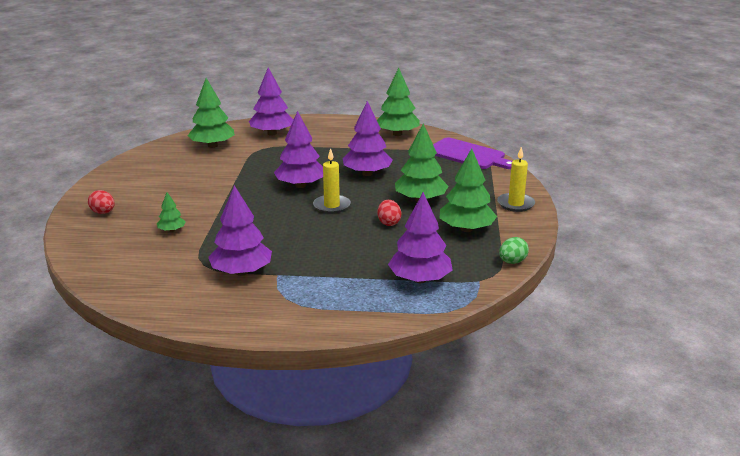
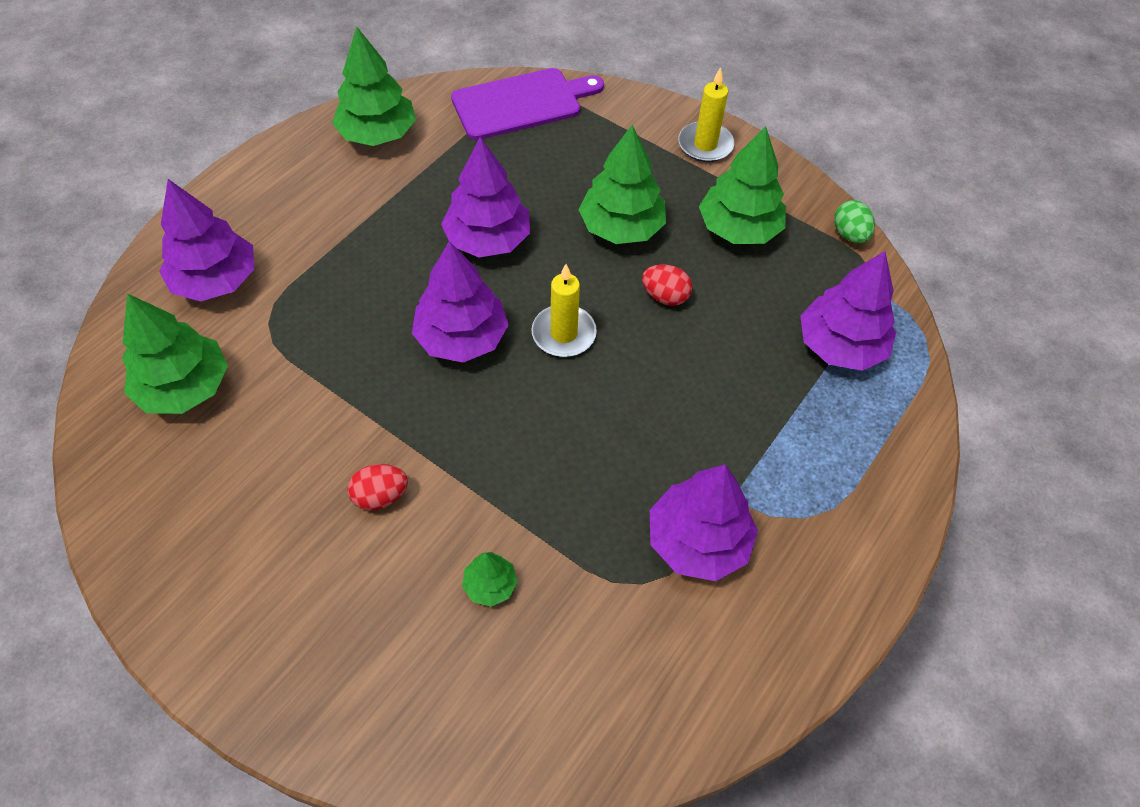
camera: 60 degrees left, 30 degrees up
(103, 212) = (333, 674): red egg -> red egg (380, 496)

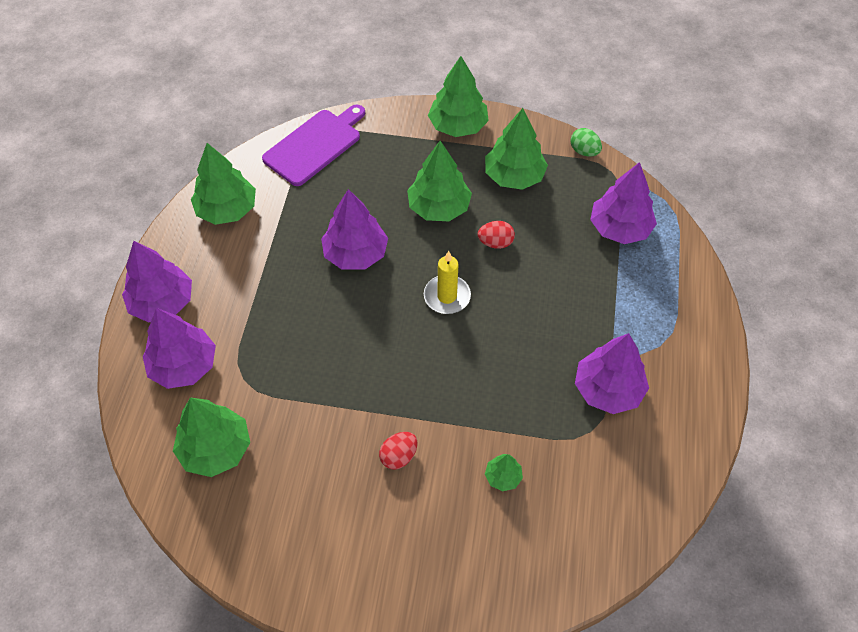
camera: 25 degrees left, 0 degrees up
(461, 338) = (382, 329): purple tree -> purple tree (162, 302)
(705, 145) = (458, 126): yellow candle -> green tree

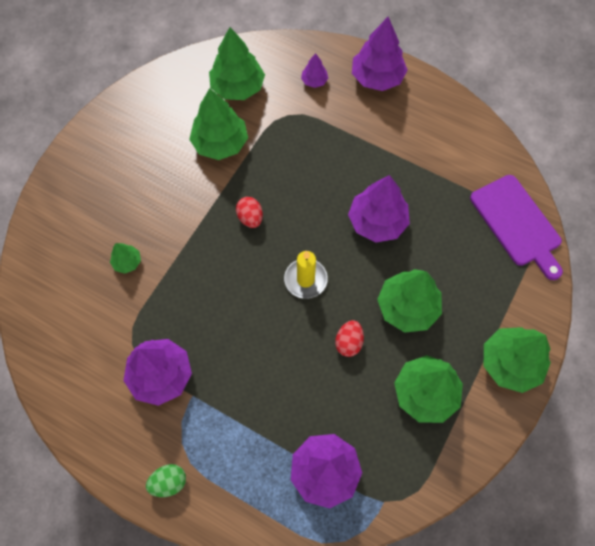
camera: 110 degrees right, 10 degrees up
(184, 366) = (314, 81): purple tree -> purple tree, size x0.49
(227, 209) = (458, 138): green tree -> green tree (220, 143)
(399, 456) = (178, 197): red egg -> red egg (250, 218)
(584, 151) = (438, 482): green egg -> green egg (169, 482)

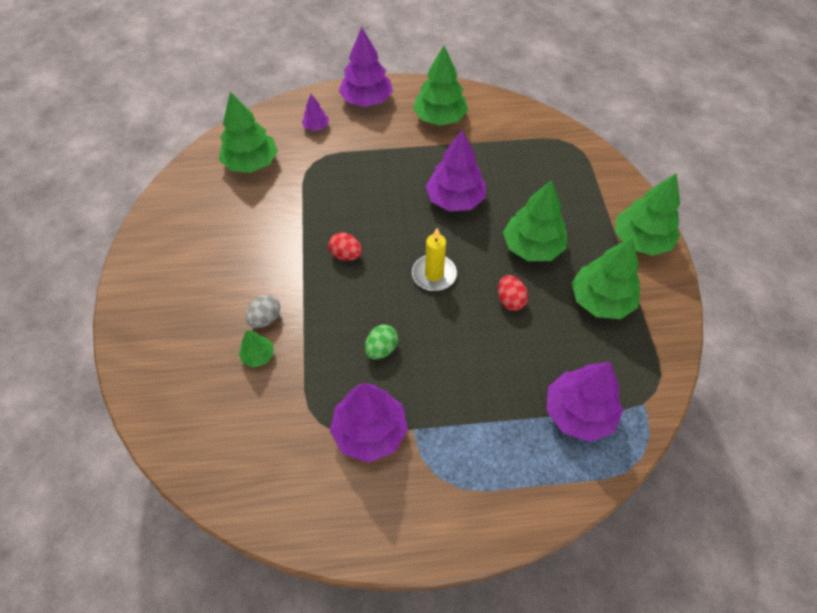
camera: 35 degrees left, 10 degrees down
(153, 235) = (265, 319): none -> grey egg
(169, 482) = (454, 519): green egg -> green egg (381, 349)
(220, 143) = (270, 212): green tree -> green tree (439, 118)
(517, 223) = (559, 144): purple cutting board -> none

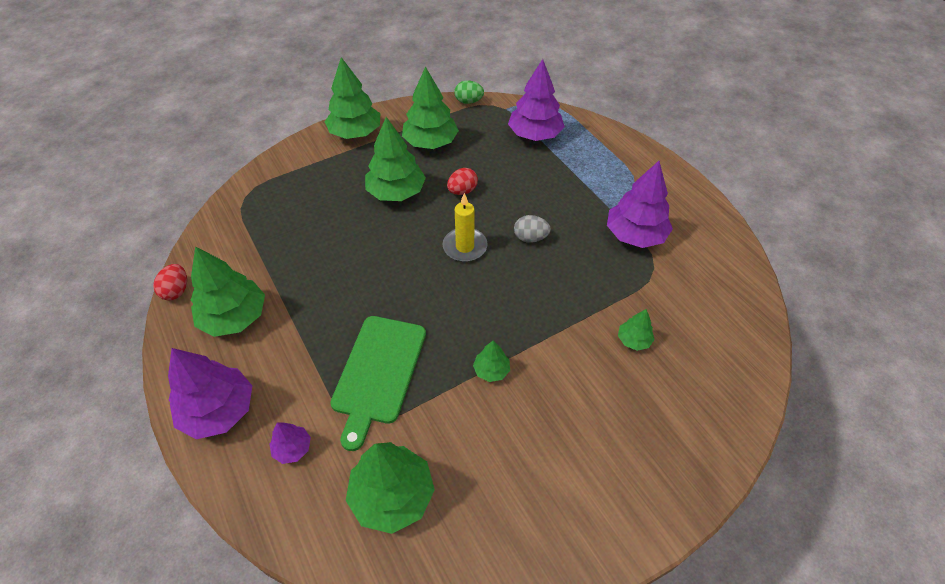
camera: 115 degrees left, 5 degrees down
(265, 319) = (594, 354): grey egg -> grey egg (530, 238)
(300, 244) = (491, 370): none -> green tree
(342, 180) = (378, 373): none -> green cutting board
(346, 255) = (481, 322): red egg -> red egg (176, 291)
(381, 349) = (563, 255): green egg -> green egg (468, 101)
(455, 199) = (363, 261): purple tree -> none

